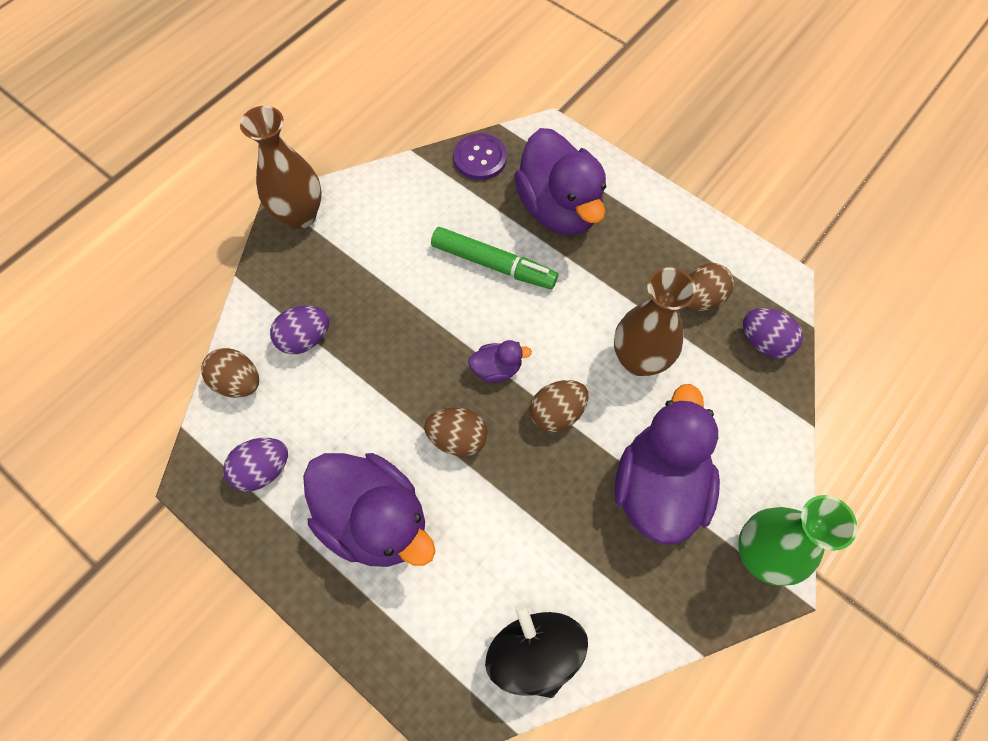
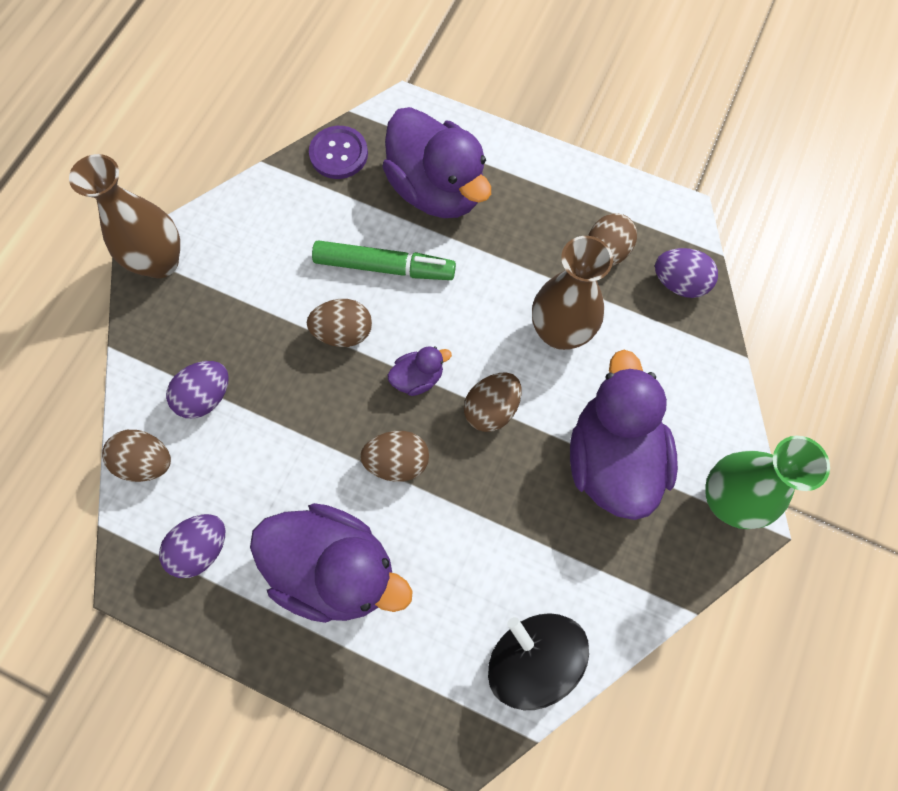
camera: 15 degrees left, 5 degrees up
(441, 312) = (343, 332): none -> brown egg

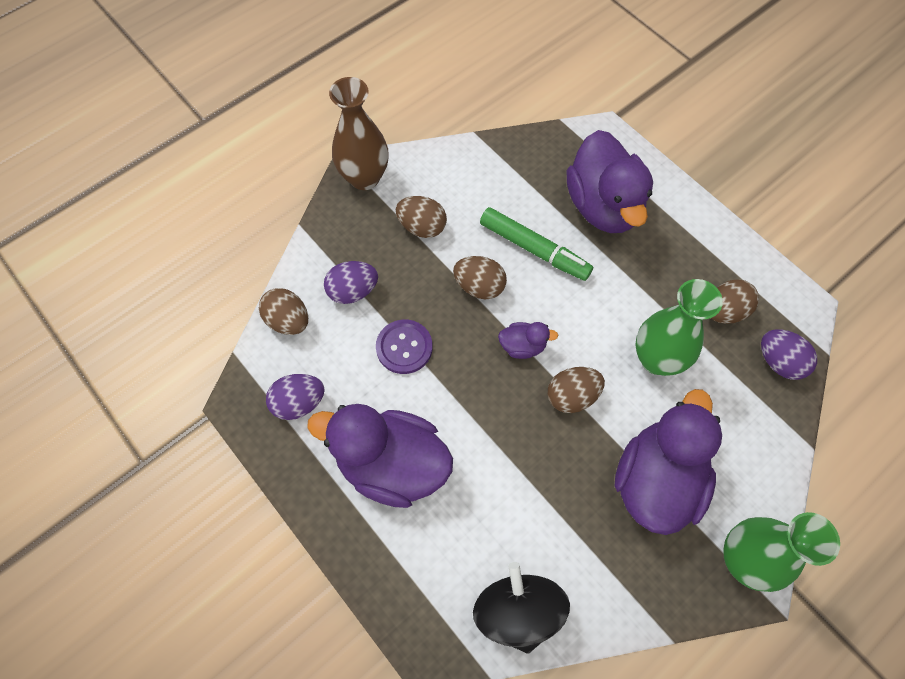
camera: 25 degrees right, 5 degrees down
(335, 569) = (391, 464): purple duck -> purple duck turned 150 degrees clockwise
(339, 154) = (536, 149): purple button -> purple button (404, 347)
(397, 462) = (477, 404): brown egg -> brown egg (422, 227)
(560, 332) = (656, 359): brown vase -> green vase

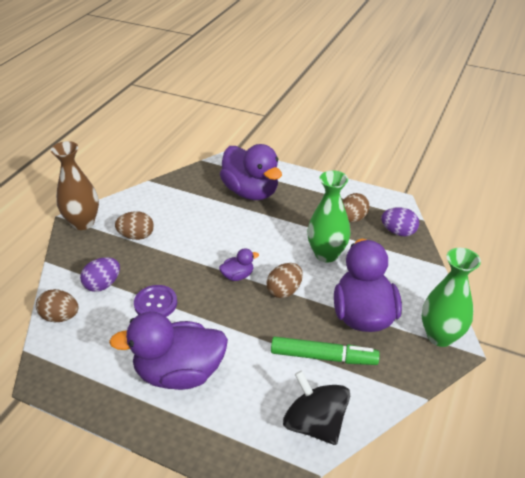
camera: 25 degrees left, 25 degrees down
(299, 403) = (90, 362): purple egg -> none
(479, 286) = (192, 254): brown egg -> none
(534, 249) = (218, 225): green marker -> green marker (323, 357)

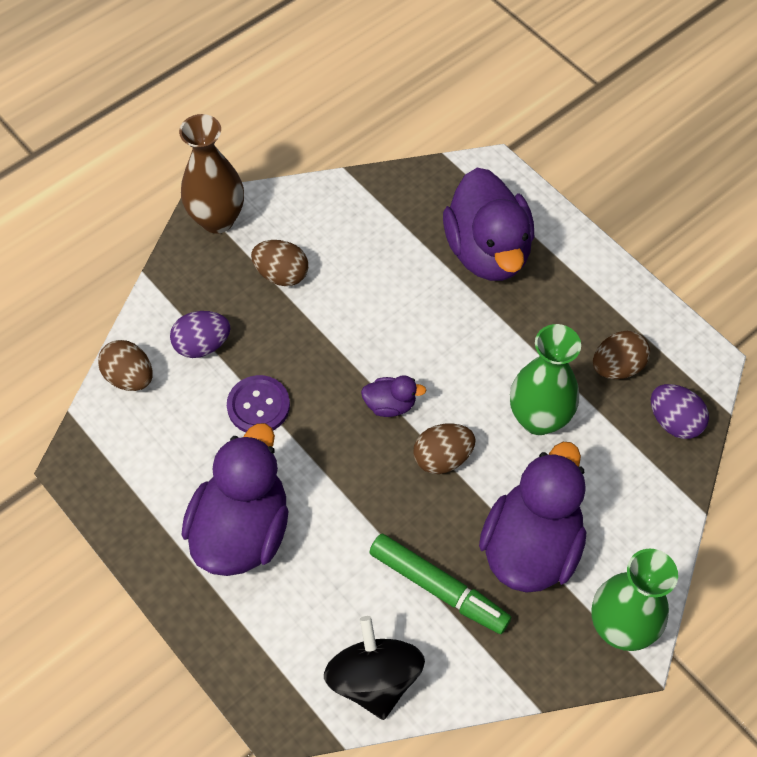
camera: 25 degrees right, 20 degrees up
(179, 373) = (242, 530): purple duck -> purple duck turned 90 degrees clockwise

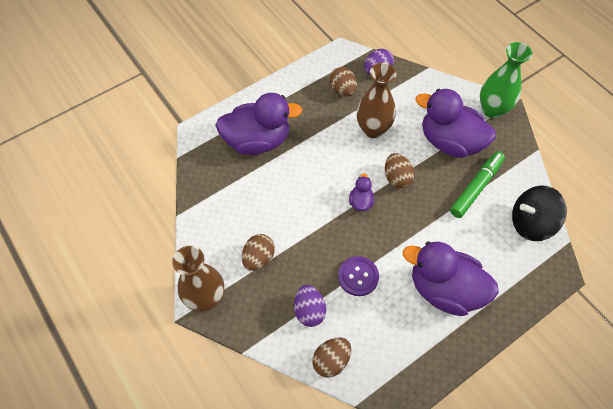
camera: 85 degrees left, 0 degrees up
(538, 418) = (373, 129): green vase -> brown vase

